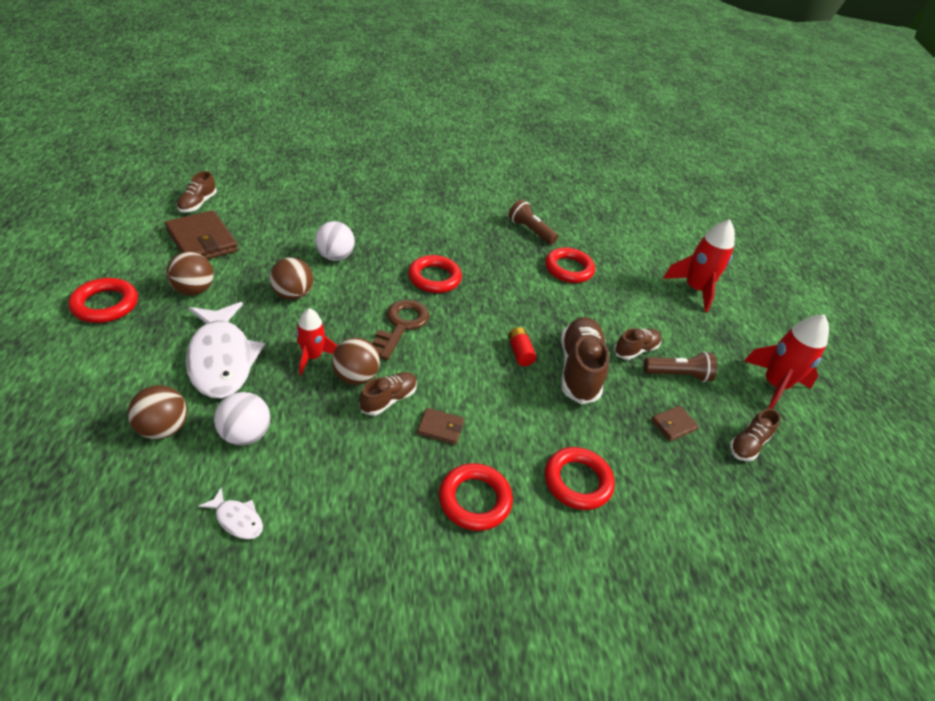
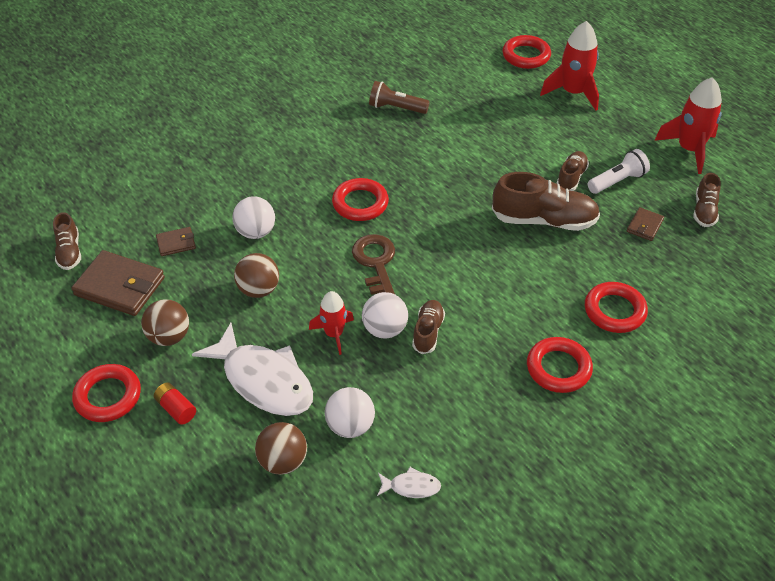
camera: 25 degrees left, 5 degrees up
(356, 377) = (385, 329): brown ball -> white ball
(440, 428) = (486, 330): brown wallet -> brown wallet (176, 243)
(519, 353) = (489, 232): red battery -> red battery (176, 409)
(568, 269) = (460, 130): red ring -> red ring (526, 56)
(579, 369) = (544, 220): brown shoe -> brown shoe turned 120 degrees clockwise
(678, 375) = (617, 181): brown flashlight -> white flashlight

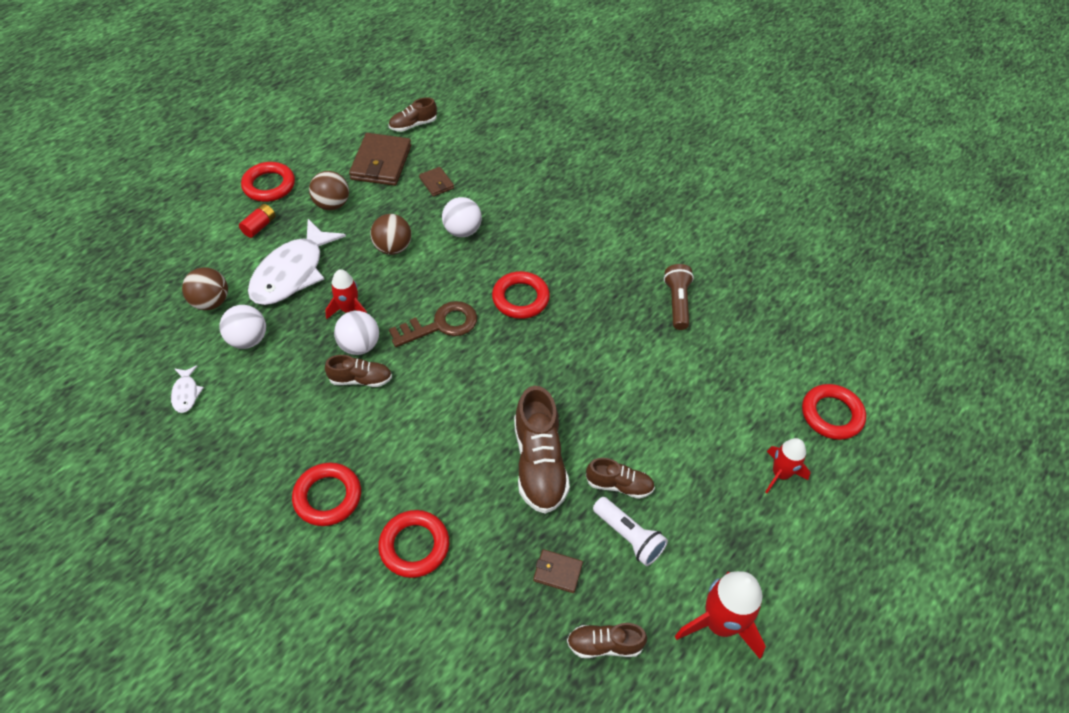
camera: 75 degrees right, 5 degrees up
(573, 93) = (780, 474): red rocket -> red rocket, size x0.63

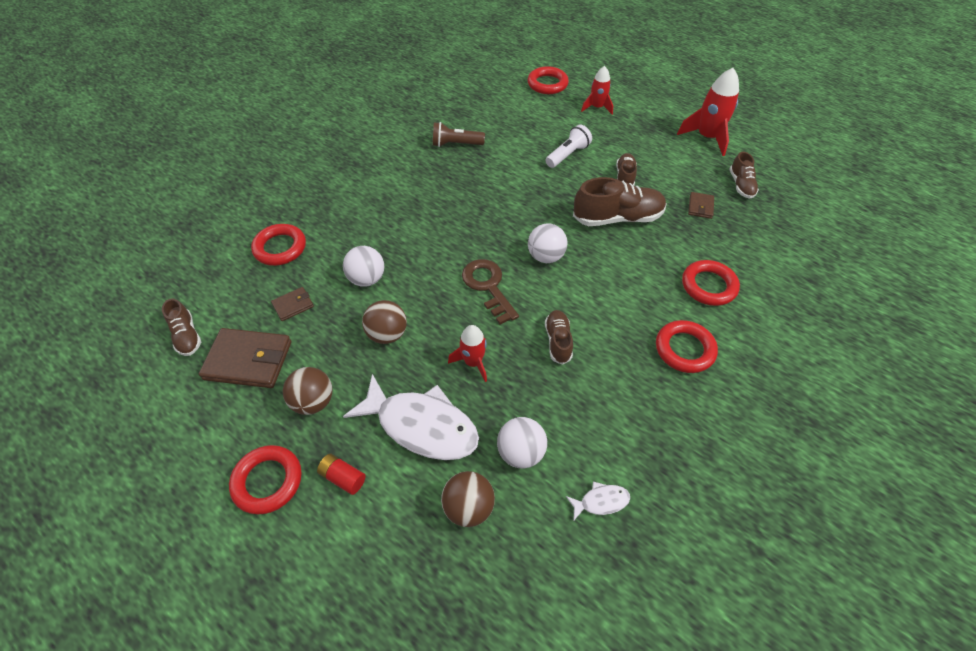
camera: 90 degrees left, 0 degrees up
(359, 345) = (518, 347): white ball -> white ball (546, 256)
(520, 298) = (454, 233): red ring -> red ring (280, 248)
(628, 536) = (662, 173): white flashlight -> white flashlight (567, 155)

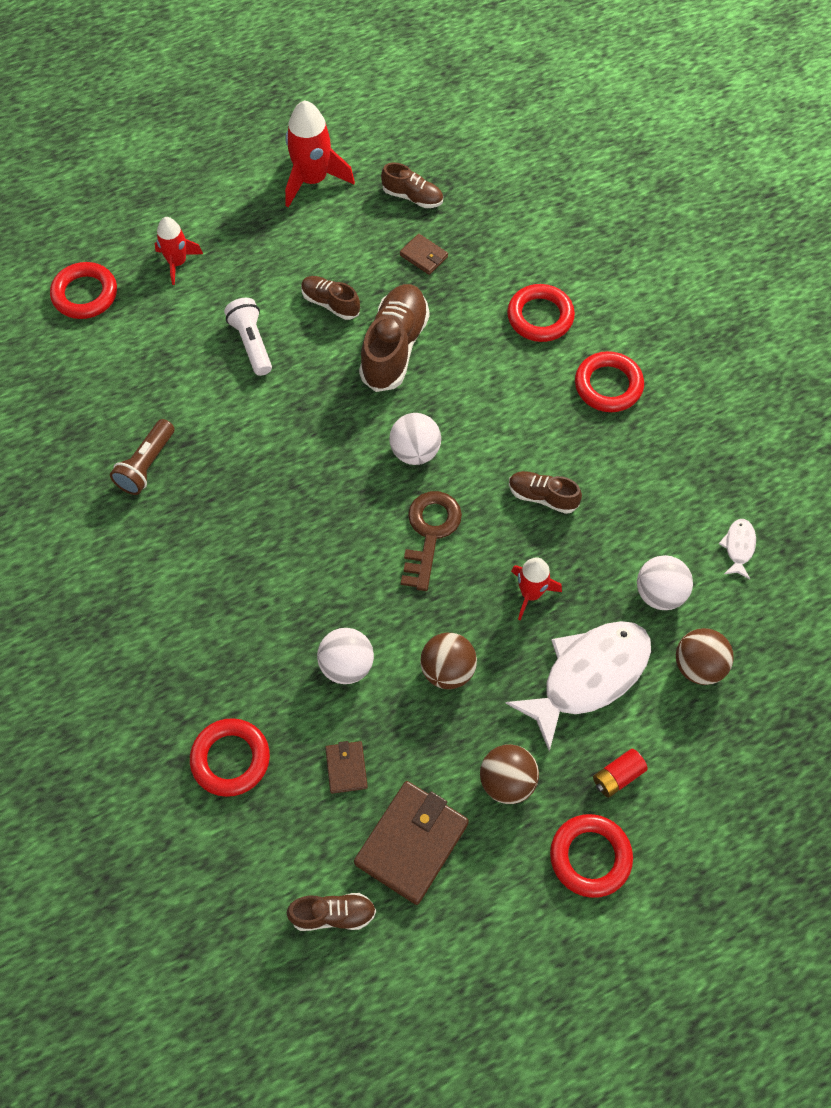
camera: 65 degrees left, 10 degrees up
(488, 287) = (430, 533): brown key -> brown key turned 105 degrees clockwise

